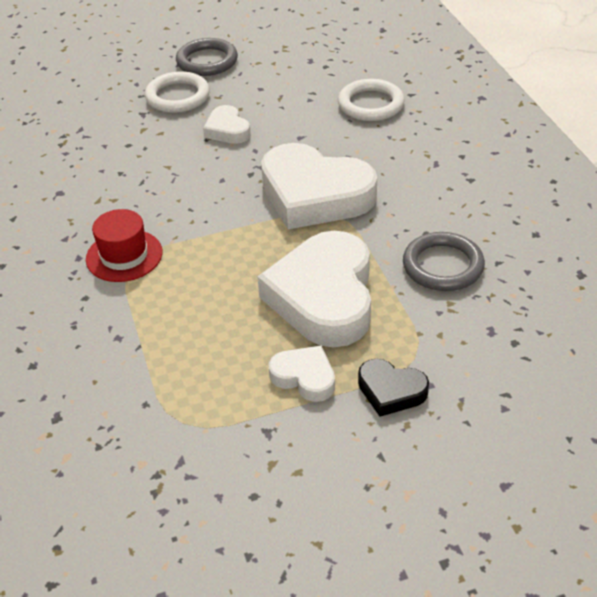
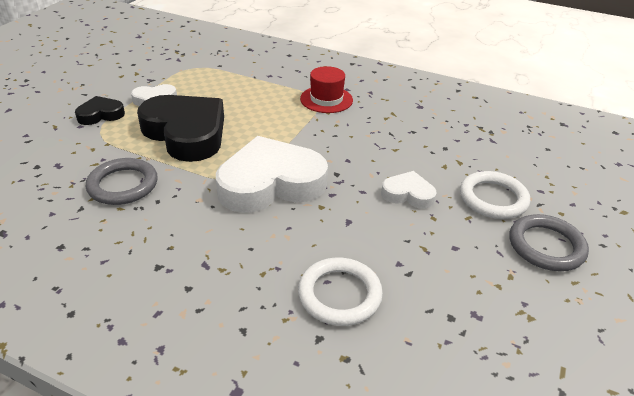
camera: 130 degrees right, 5 degrees down
(324, 297) = (186, 133): white heart -> black heart

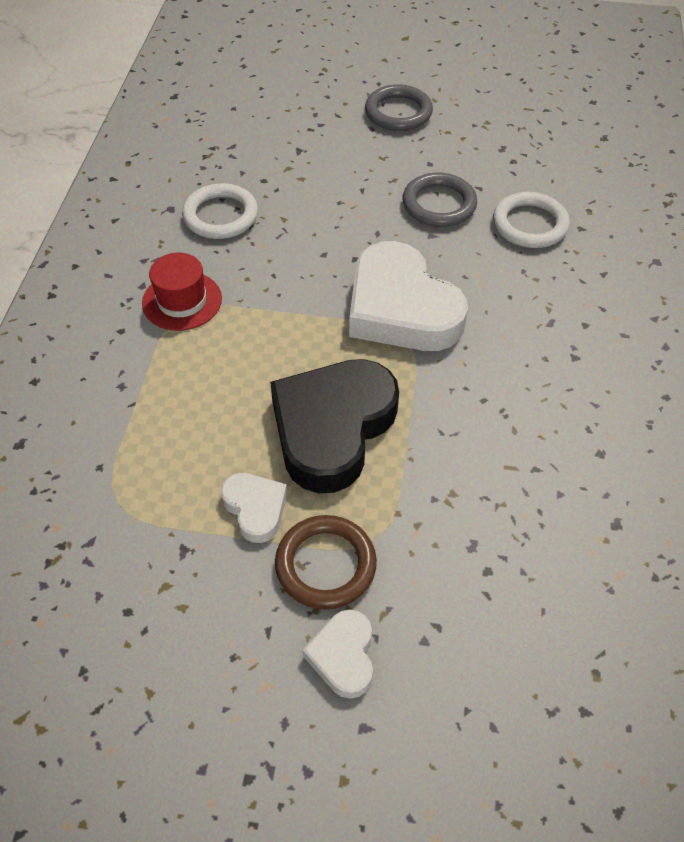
camera: 105 degrees left, 15 degrees up
(100, 114) = (325, 565): black heart -> brown ring
(123, 185) = (474, 447): grey ring -> grey ring (439, 204)
(408, 194) = (366, 199): white heart -> white heart (343, 656)
(493, 198) = (344, 143): white ring -> white ring (220, 216)

